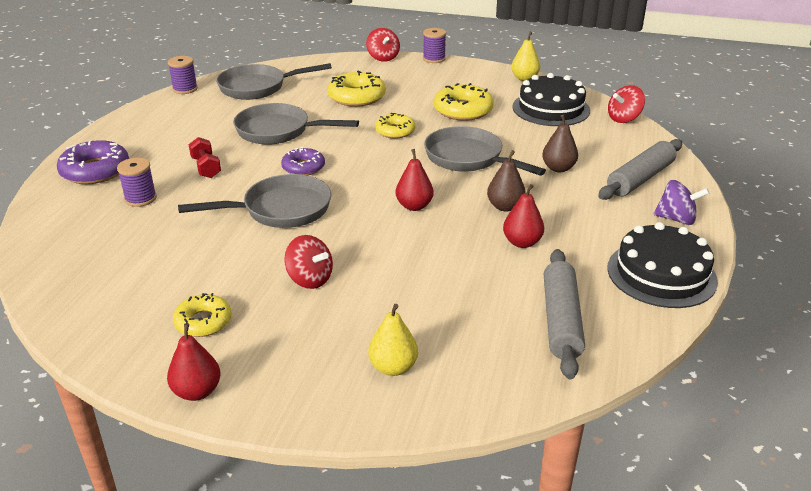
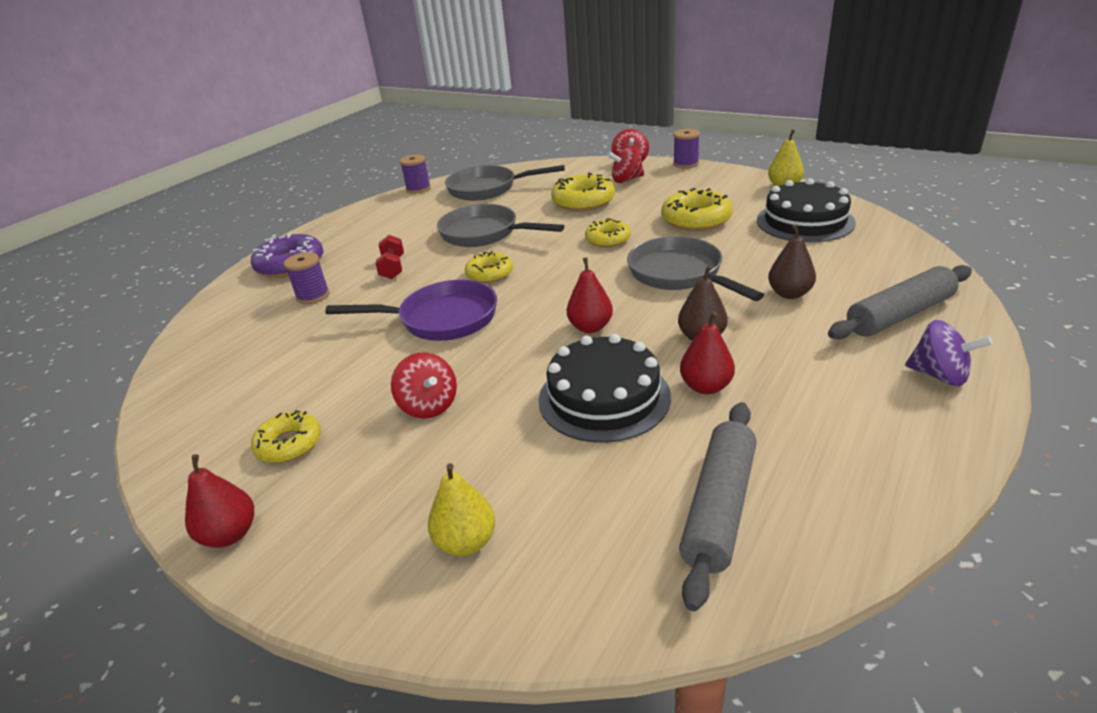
camera: 20 degrees right, 0 degrees up
(280, 210) = (441, 319): grey pan -> purple pan
(303, 167) = (490, 273): purple donut -> yellow donut
(624, 119) = (898, 237): red spinning top -> red spinning top (626, 180)
(661, 274) = (894, 455): black cake -> black cake (604, 397)

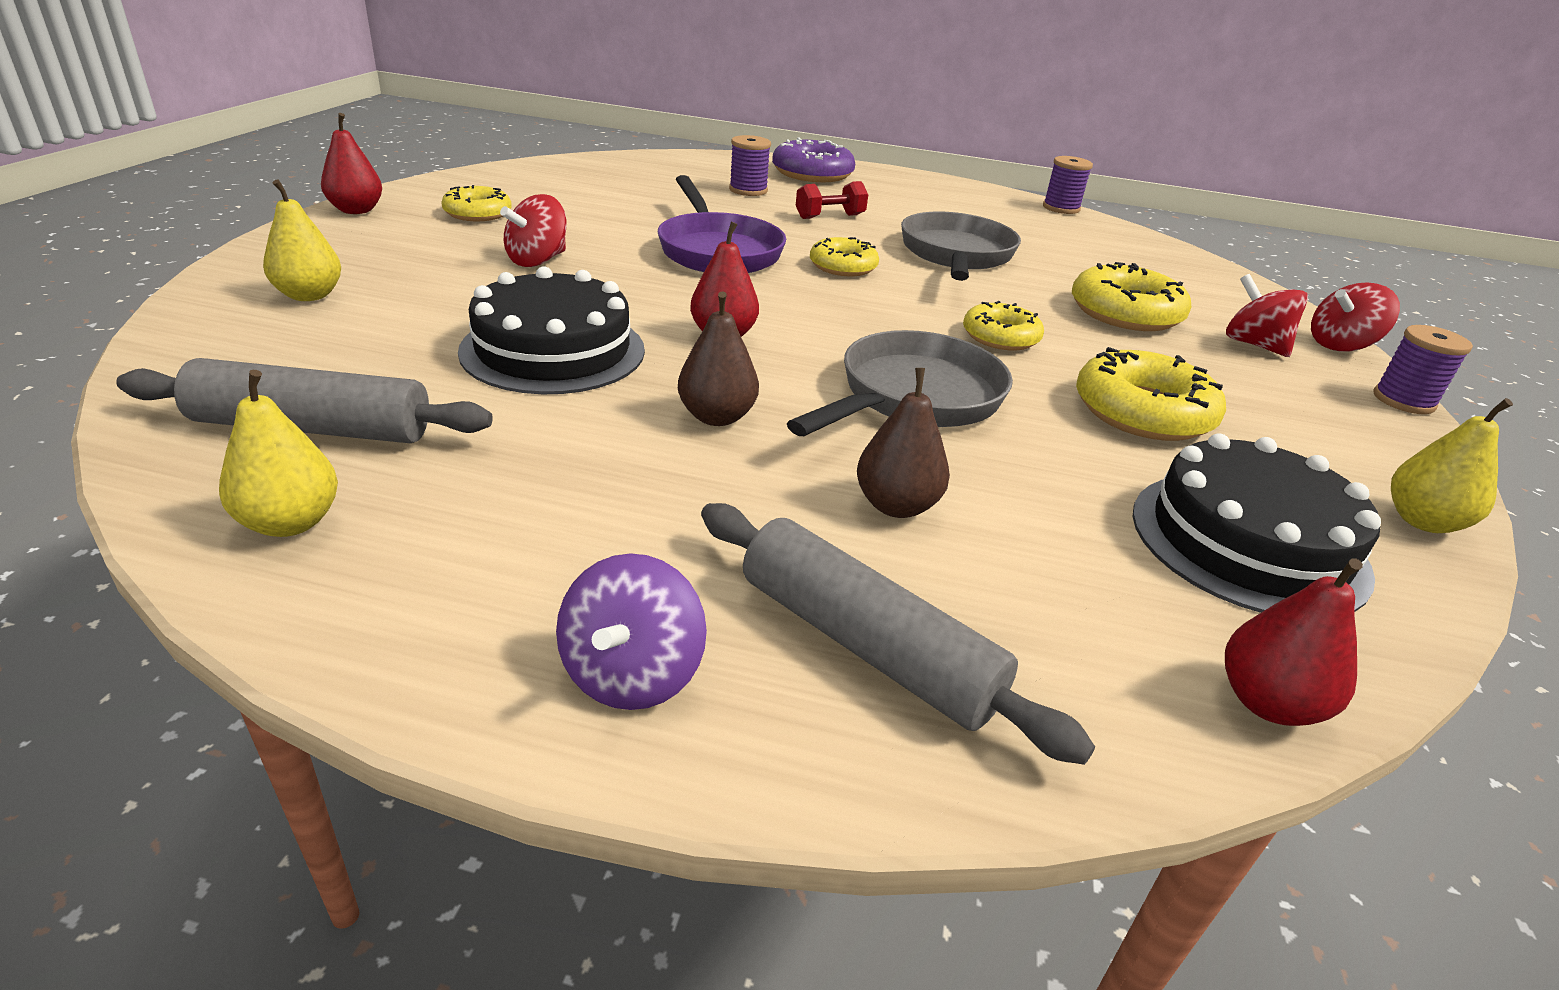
camera: 65 degrees right, 0 degrees up
(488, 189) = (1103, 246): grey pan -> none
(706, 387) = (580, 420): red pear -> red pear (1267, 703)
(841, 502) = (290, 522): none -> yellow pear

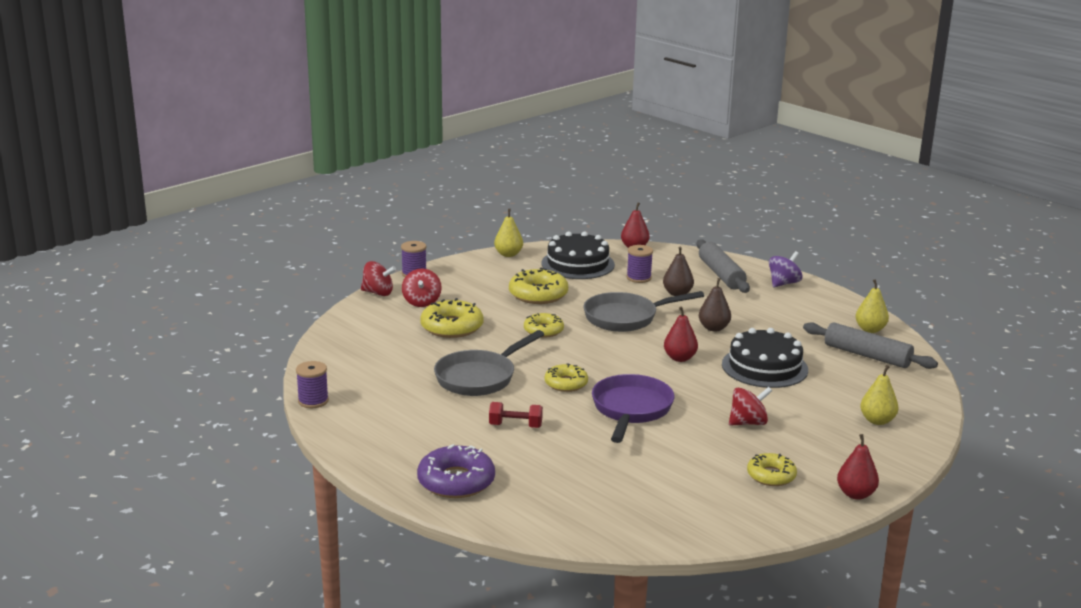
camera: 145 degrees left, 10 degrees down
(748, 190) = (542, 468): purple spool -> purple spool (638, 278)

